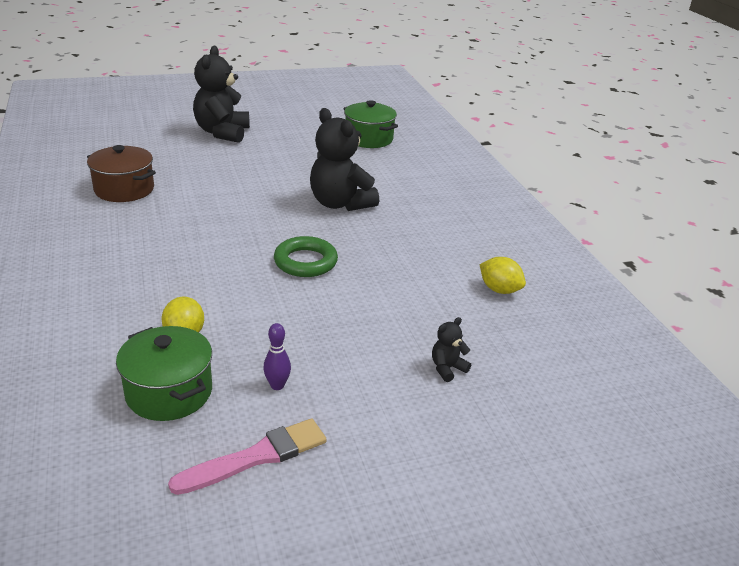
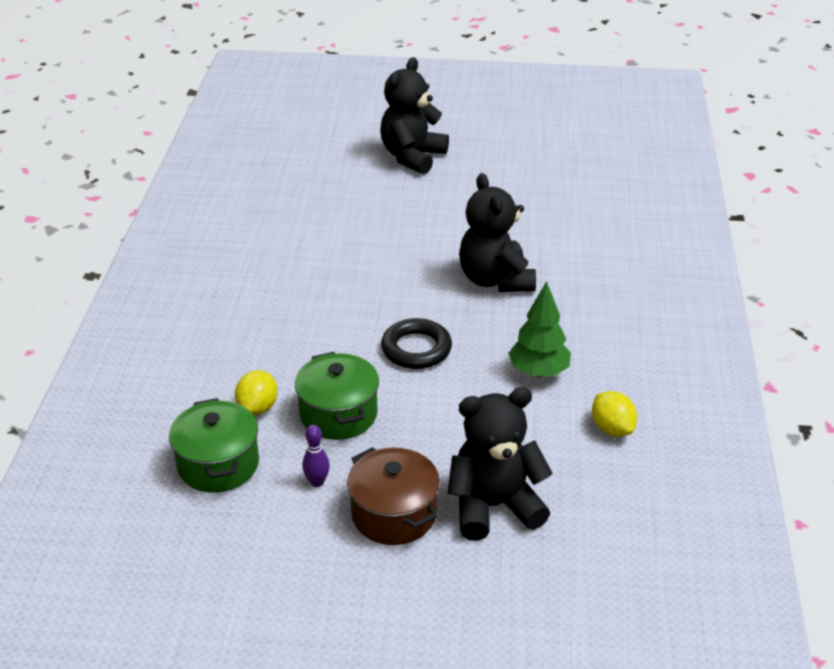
camera: 25 degrees right, 5 degrees up
(124, 189) = (273, 221): brown pot -> brown pot (394, 514)
(256, 457) = (264, 547): pink brush -> none
(305, 262) = (416, 349): green ring -> black ring
(368, 139) = (583, 190): green pot -> green pot (338, 414)
(416, 260) = (538, 372): none -> green tree
(447, 368) = (494, 506): black teddy bear -> black teddy bear, size x2.33

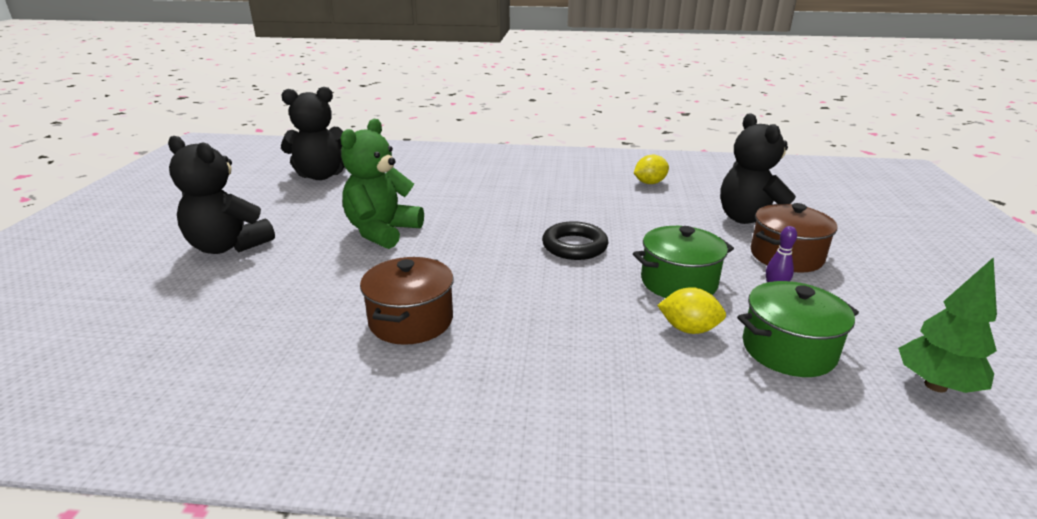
camera: 90 degrees left, 10 degrees down
(289, 259) = (411, 320): none -> brown pot
(444, 228) = (382, 231): none -> green teddy bear
(495, 280) = (472, 212): black teddy bear -> black teddy bear (321, 176)
(538, 372) = (595, 201): green tree -> green tree (935, 385)

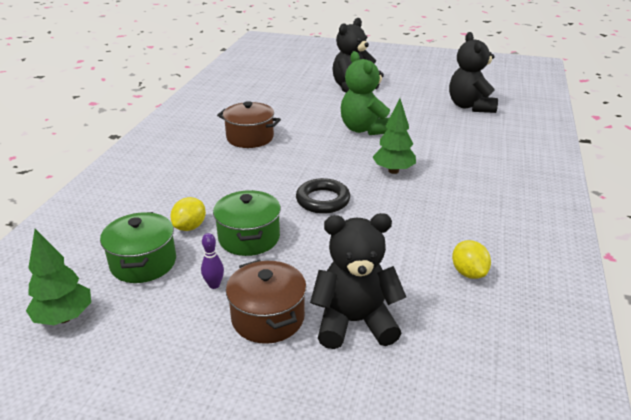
camera: 100 degrees right, 5 degrees up
(382, 231) = (364, 129): green teddy bear -> green teddy bear turned 150 degrees counterclockwise
(493, 212) = (393, 171): none -> green tree

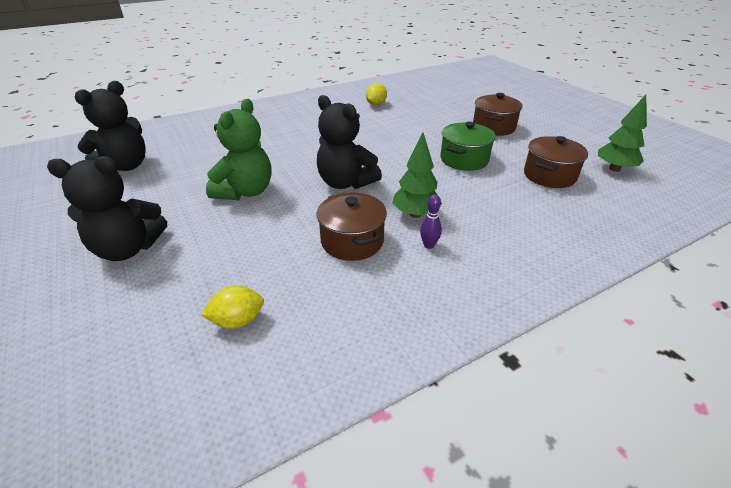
camera: 135 degrees left, 5 degrees up
(143, 263) = (549, 175): green pot -> brown pot
(190, 227) = (499, 183): yellow lemon -> yellow lemon (238, 321)
(214, 285) = (510, 148): purple bowling pin -> purple bowling pin (429, 245)
(323, 200) = (385, 158): black ring -> none
(355, 322) = (454, 112): black teddy bear -> black teddy bear (345, 183)
(393, 171) = (305, 152): green tree -> green tree (415, 214)

